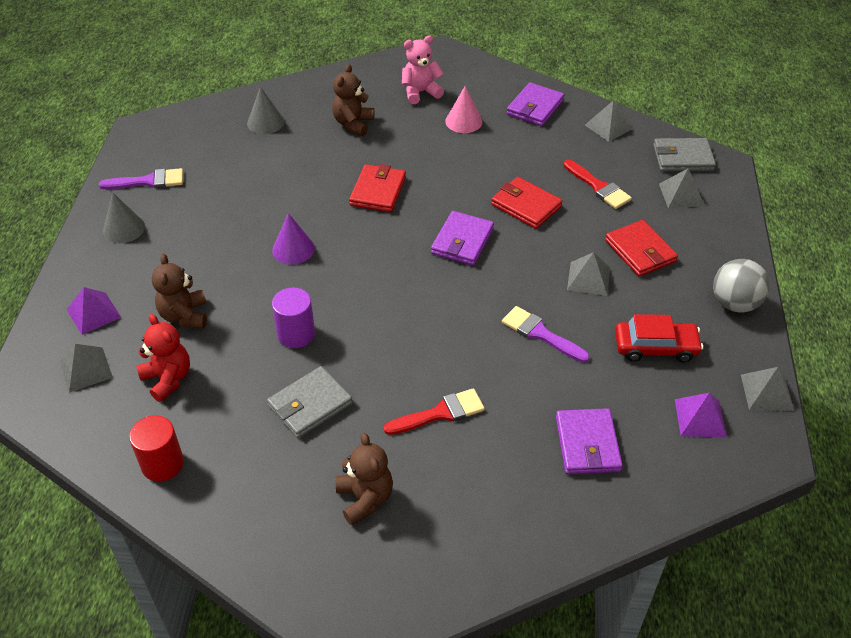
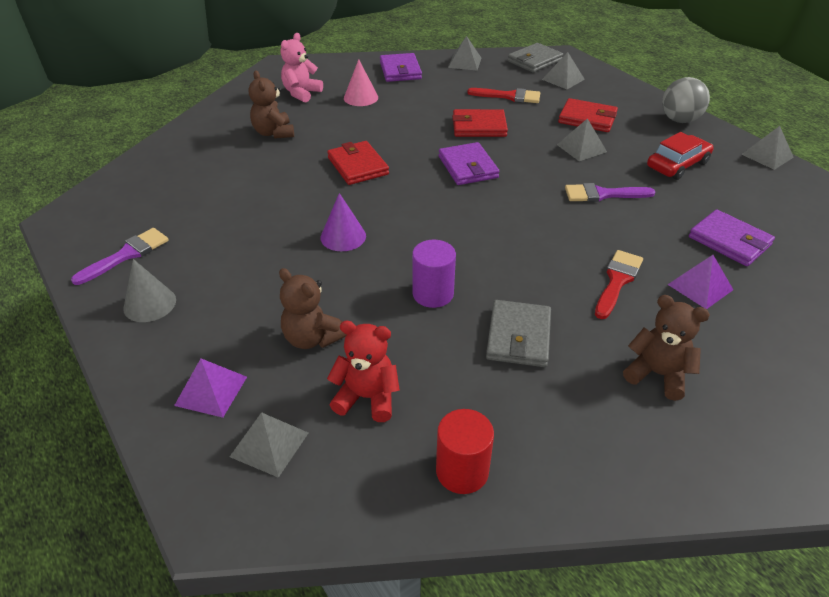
camera: 40 degrees left, 5 degrees down
(265, 122) = (191, 163): grey cone -> none
(700, 418) = (759, 188): purple pyramid -> purple pyramid (700, 287)

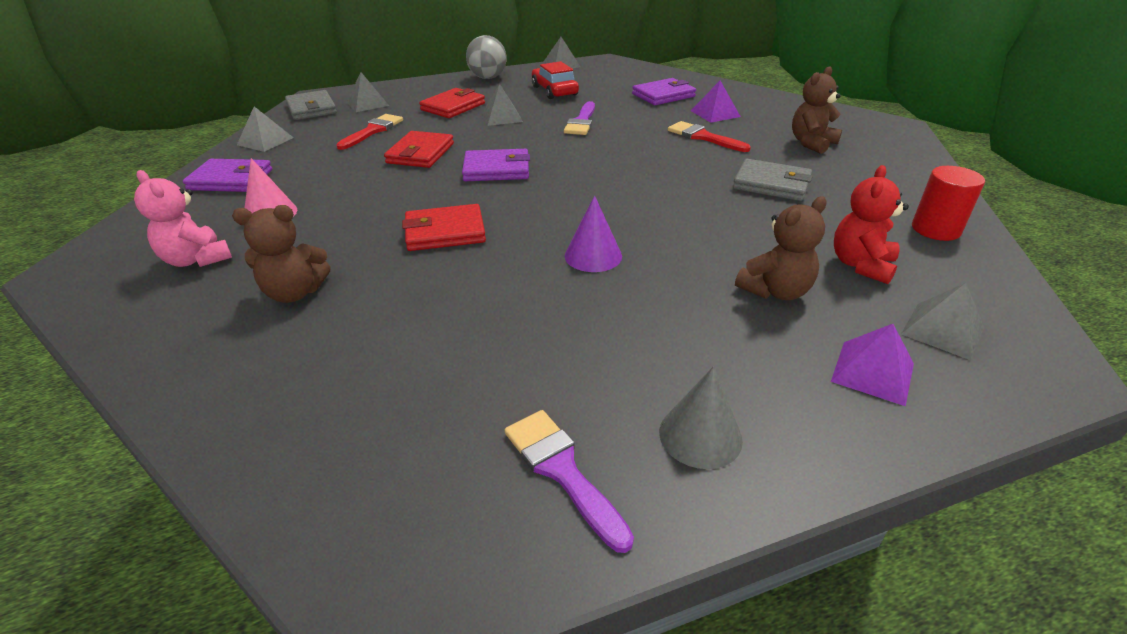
camera: 75 degrees left, 5 degrees down
(433, 294) = (708, 214): purple cylinder -> none

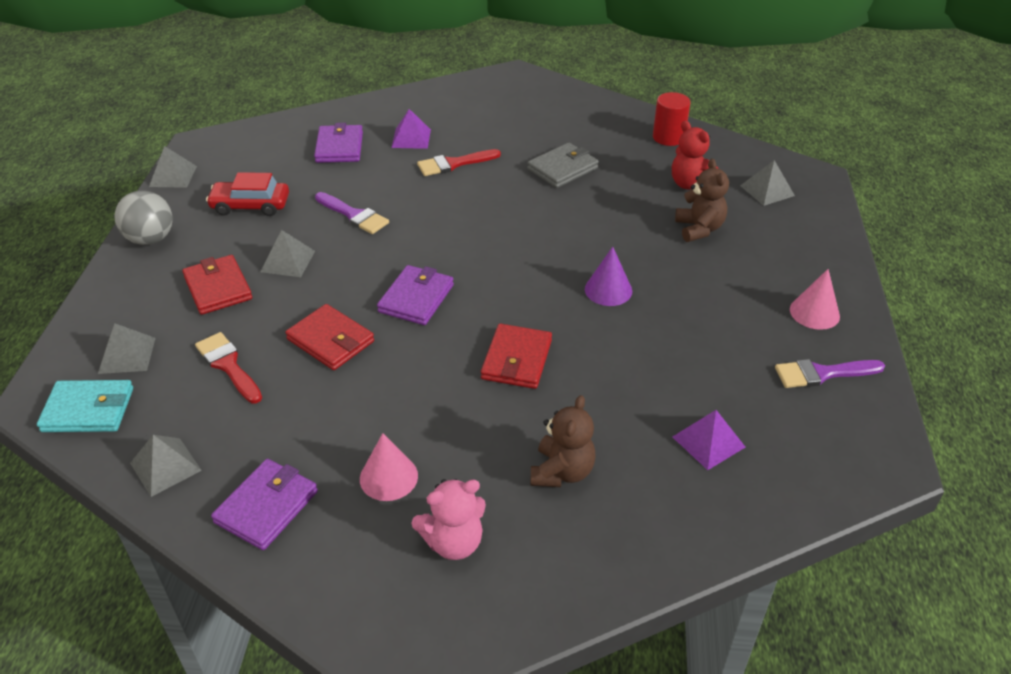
camera: 65 degrees left, 5 degrees up
(312, 109) = (88, 410): grey wallet -> turquoise wallet
(700, 435) = (814, 312): grey cone -> pink cone
(811, 143) = (512, 121): brown teddy bear -> none
(872, 372) = (790, 231): purple pyramid -> purple pyramid (708, 442)

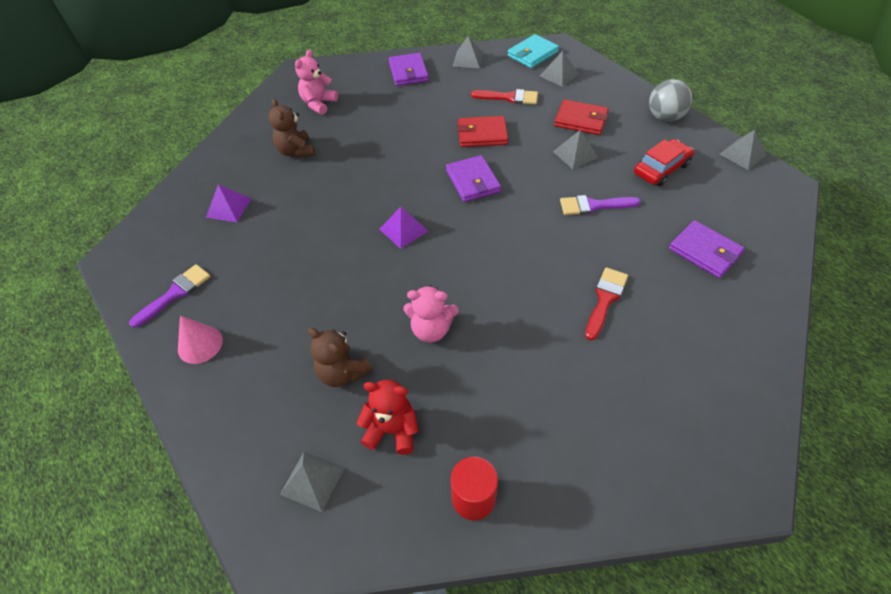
camera: 140 degrees right, 10 degrees up
(388, 477) = (373, 106): pink cone -> none
(411, 138) = (677, 302): purple pyramid -> purple pyramid (403, 230)
(517, 359) = (374, 185): red wallet -> none
(562, 169) = (519, 362): grey wallet -> none
(602, 216) = (431, 329): none -> pink teddy bear
(608, 290) = (364, 264): purple cone -> none

